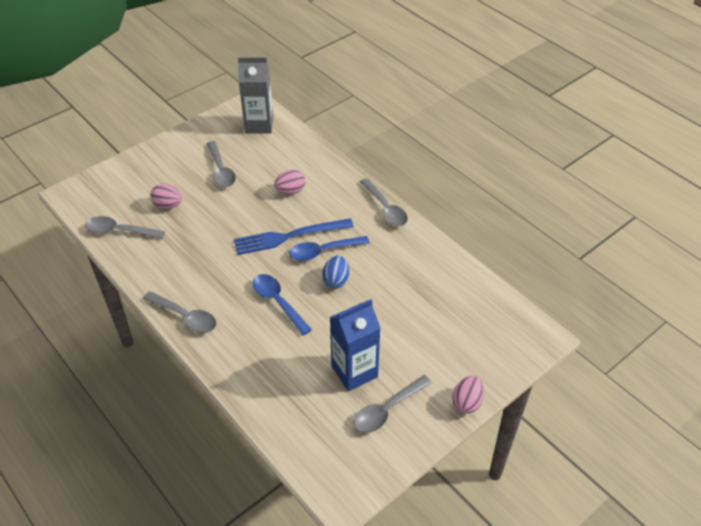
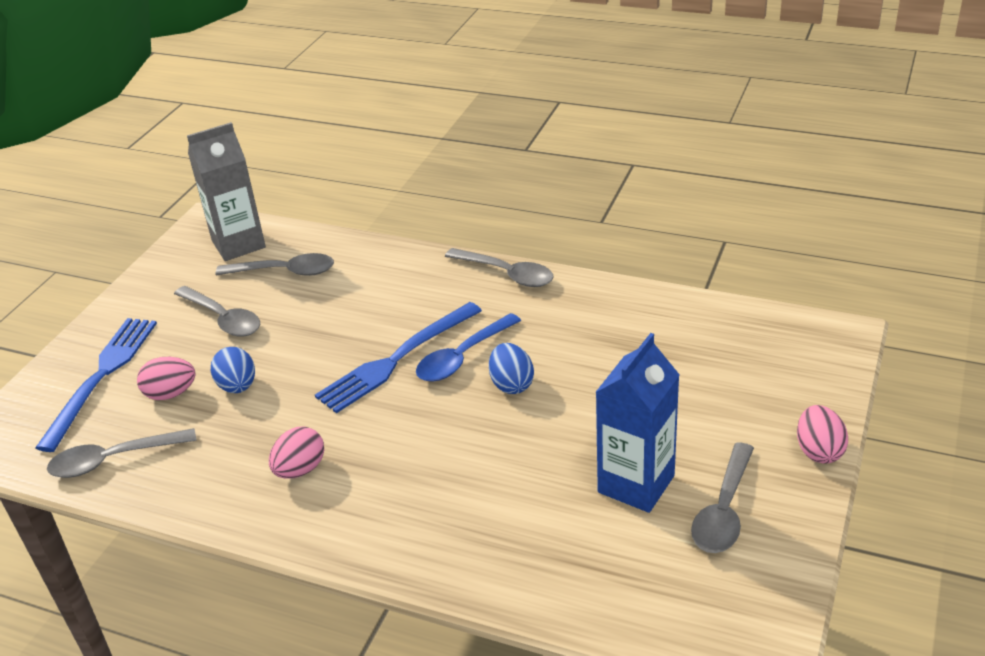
camera: 25 degrees left, 10 degrees down
(143, 179) = (102, 376): none -> blue fork
(185, 317) = (319, 528): grey spoon -> grey spoon (285, 272)
(201, 216) = (237, 386): none -> blue egg
(278, 302) = (449, 446): blue spoon -> none
(290, 191) = (352, 304): pink egg -> pink egg (300, 469)

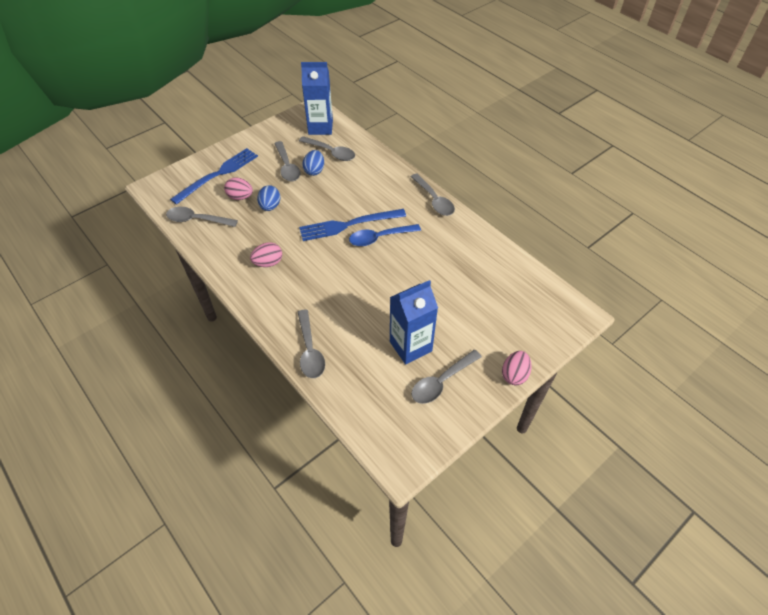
camera: 25 degrees right, 15 degrees up
(238, 244) = (320, 127): grey carton -> blue carton
(478, 565) = (310, 350): none -> grey spoon
(511, 384) = (392, 264): blue egg -> blue egg (314, 171)

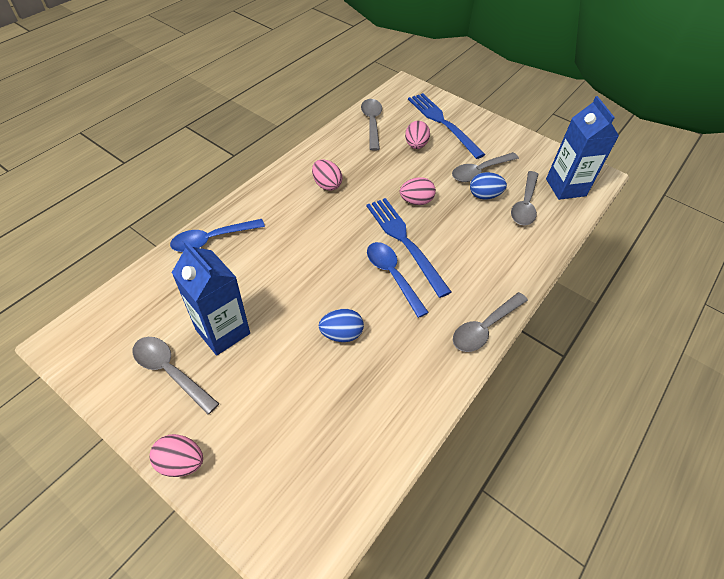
camera: 75 degrees right, 0 degrees up
(218, 174) = (442, 123): blue fork -> blue fork turned 150 degrees counterclockwise
(270, 206) = (410, 170): blue egg -> blue egg (341, 334)
(307, 210) = (416, 201): none -> pink egg
(310, 350) = (212, 239): grey spoon -> blue spoon

